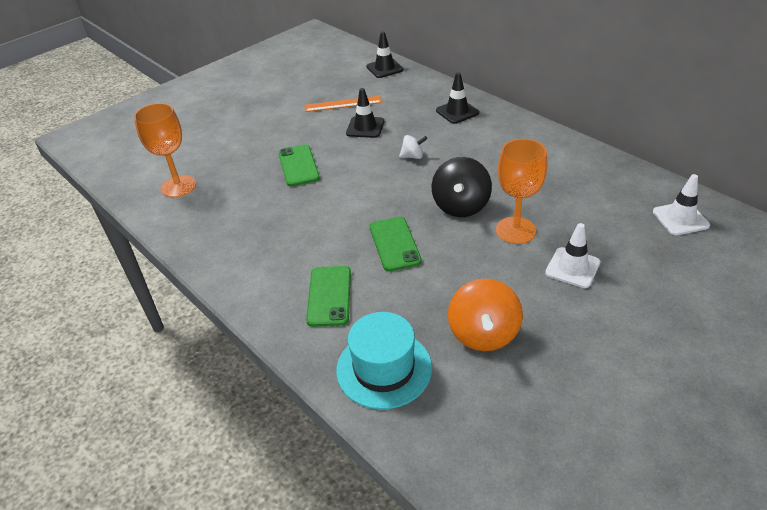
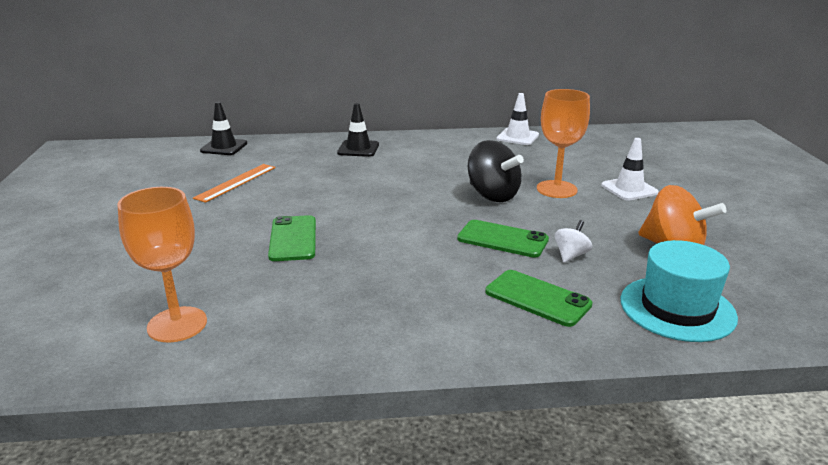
camera: 55 degrees left, 15 degrees down
(298, 166) = (293, 239): green phone -> green phone turned 60 degrees clockwise
(365, 127) = (298, 187): black traffic cone -> none
(413, 156) = (387, 186): white spinning top -> white spinning top (571, 255)
(680, 218) = (618, 142): white traffic cone -> white traffic cone (517, 137)

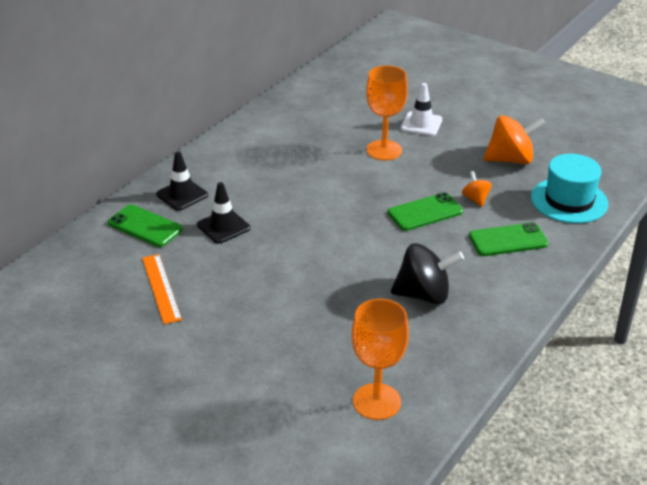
camera: 50 degrees left, 10 degrees up
(224, 147) = (62, 264): black traffic cone -> black traffic cone (223, 226)
(293, 239) = (310, 300): green phone -> green phone (145, 226)
(492, 195) = (357, 180): black spinning top -> black spinning top (424, 295)
(517, 137) = (274, 112): white traffic cone -> none
(571, 255) = (475, 199): white spinning top -> orange spinning top

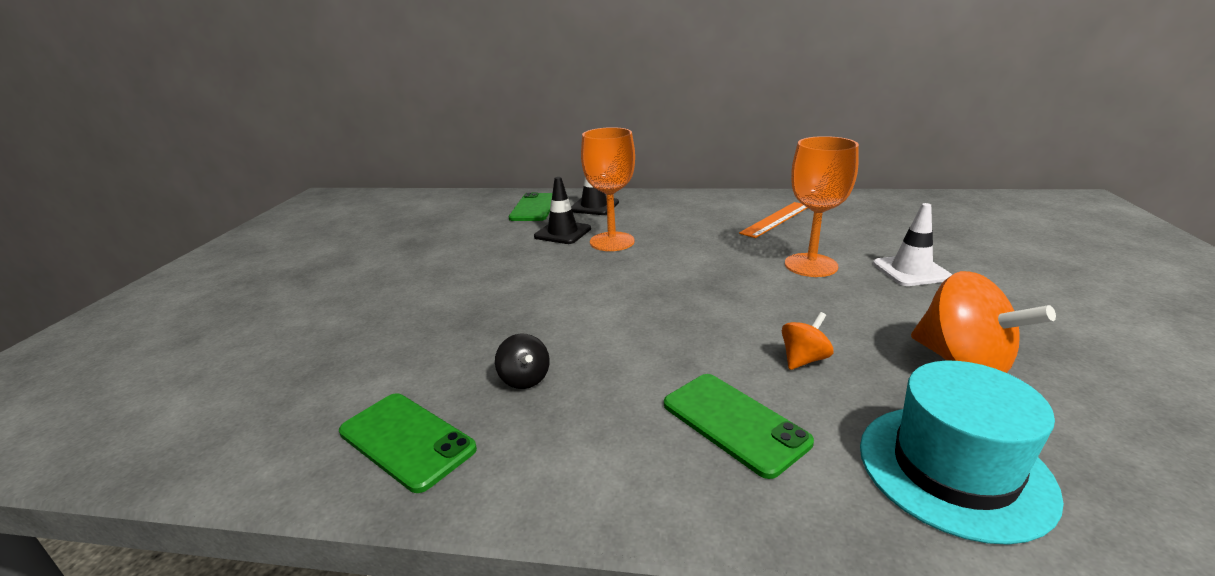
camera: 65 degrees right, 10 degrees down
(161, 288) = (448, 236): orange ruler -> orange ruler (776, 219)
(377, 401) = (272, 405): orange goblet -> orange goblet (612, 242)
(424, 295) = (524, 379): black spinning top -> black spinning top, size x0.51
(425, 212) = (716, 327): green phone -> green phone (407, 440)

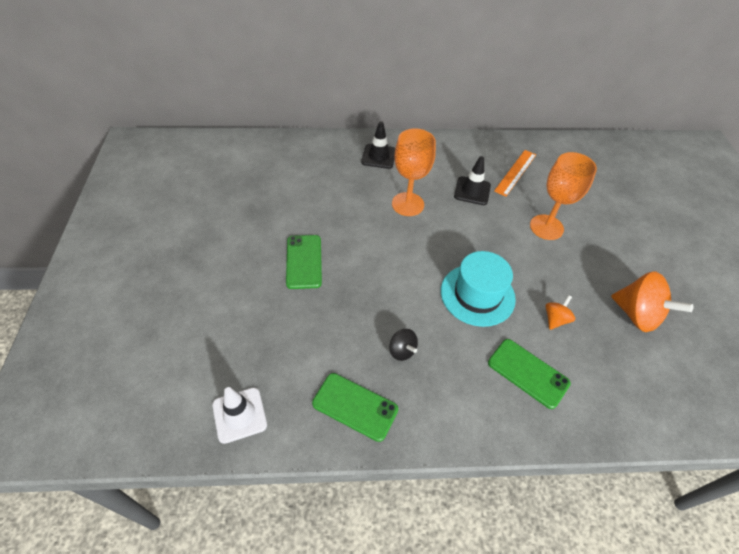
camera: 15 degrees left, 25 degrees up
(534, 208) = (331, 159): green phone -> green phone (304, 261)
(562, 233) = (367, 193): black traffic cone -> black traffic cone (472, 191)
(911, 271) = (606, 230): white traffic cone -> white traffic cone (239, 415)
(954, 469) = (634, 392): turquoise hat -> turquoise hat (477, 294)

